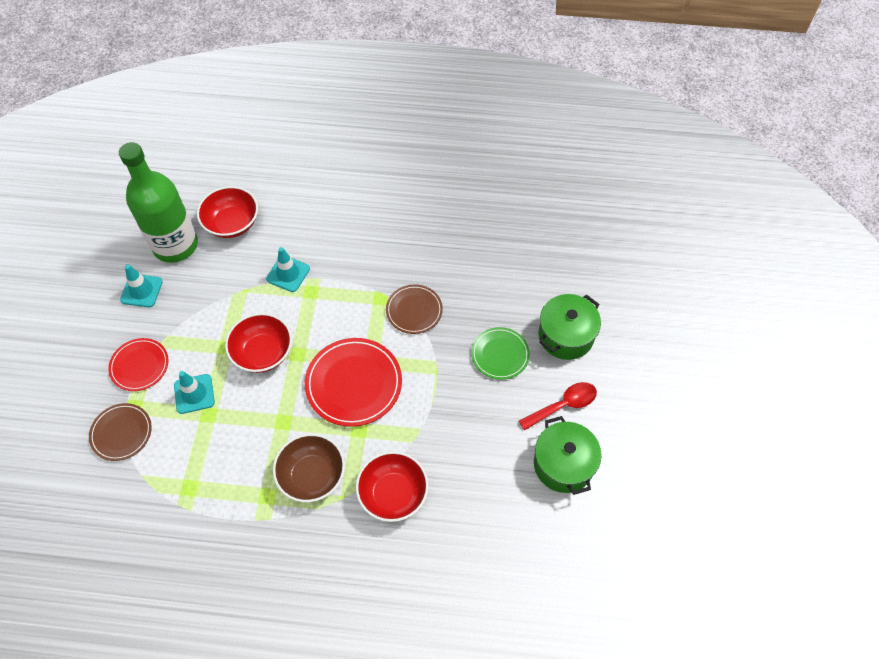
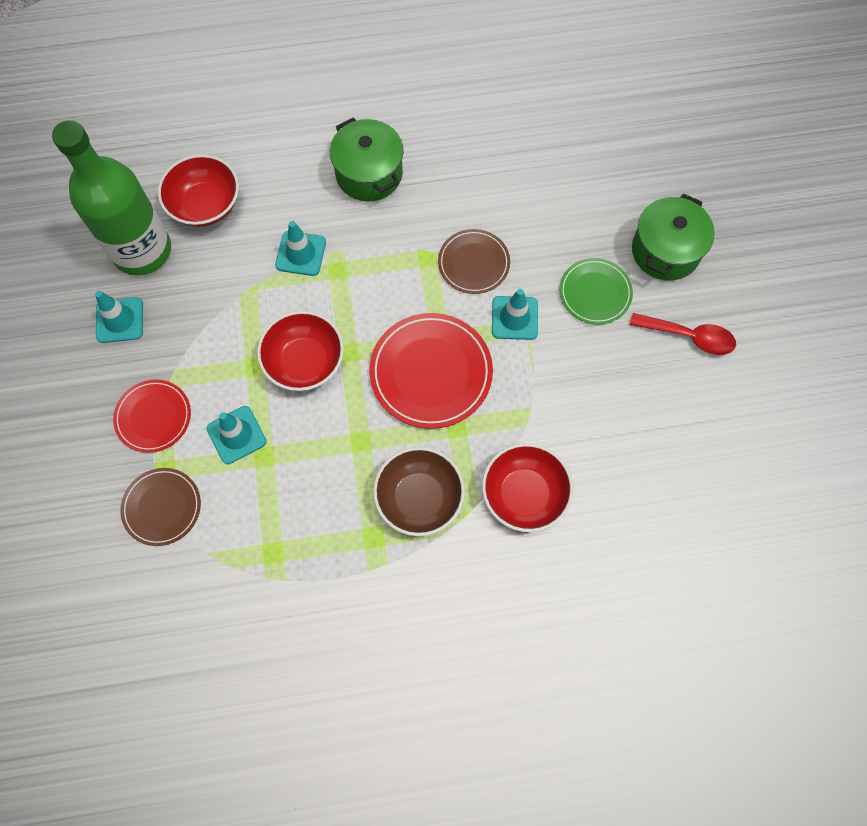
camera: 15 degrees left, 10 degrees up
(431, 358) = (514, 318): none -> turquoise traffic cone
(563, 405) = (689, 336): red spoon -> red spoon turned 60 degrees clockwise
(563, 464) = (711, 407): green pot -> green pot (369, 174)

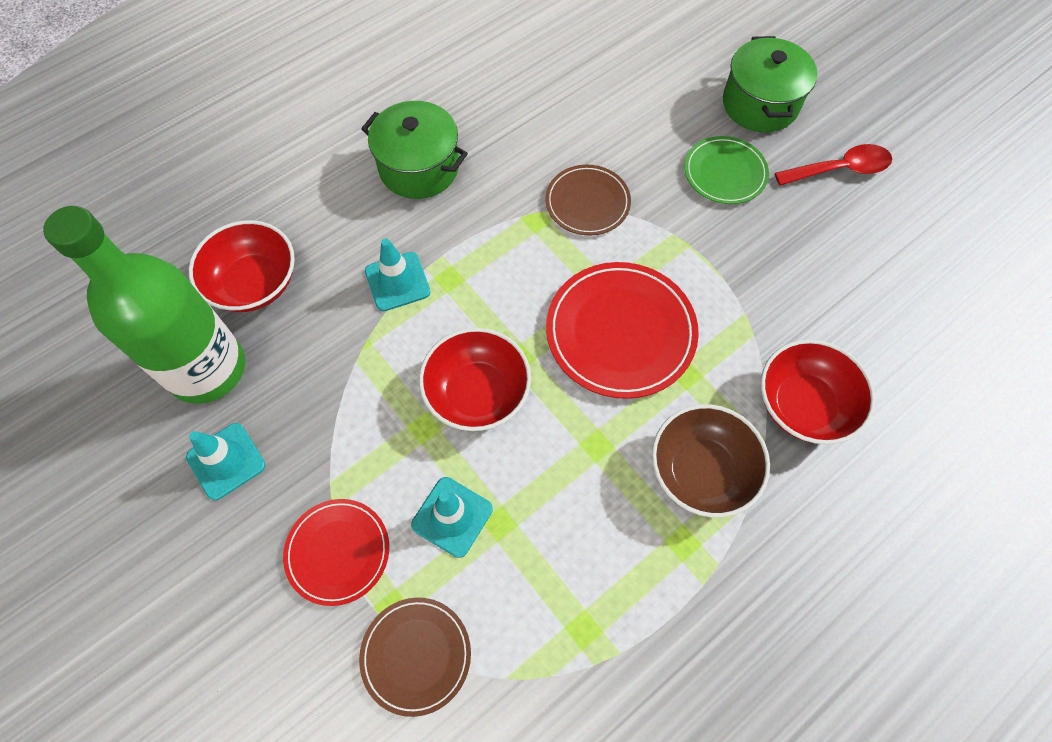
camera: 30 degrees left, 5 degrees down
(514, 318) = (666, 235): turquoise traffic cone -> none

